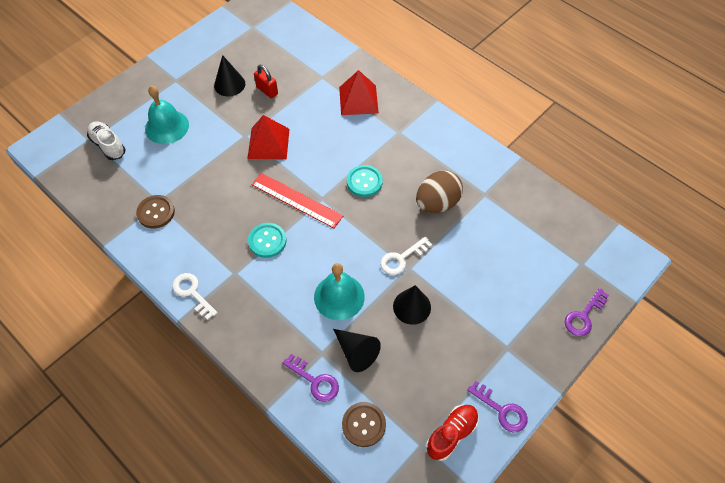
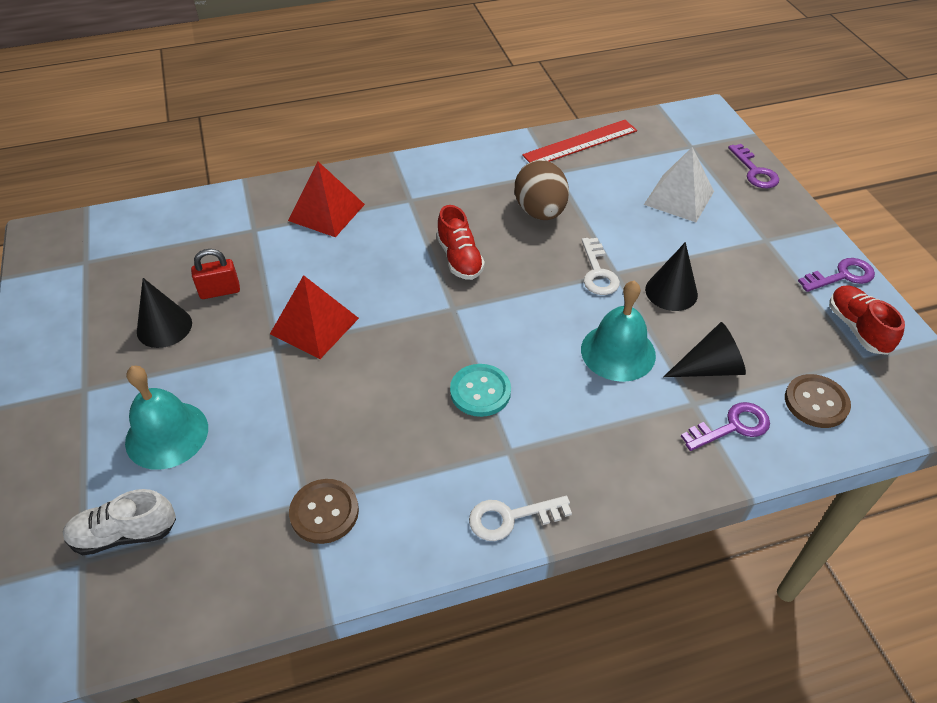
camera: 60 degrees left, 10 degrees down
(296, 200) = (436, 334): red ruler -> red ruler (580, 143)
(364, 182) = (459, 258): turquoise button -> red shoe
(513, 277) = (679, 198): none -> white pyramid

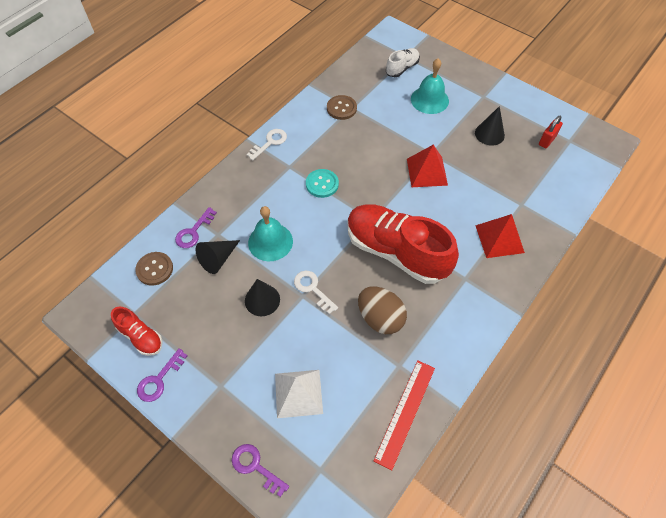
camera: 145 degrees right, 10 degrees up
(220, 291) = (490, 162): red padlock -> red padlock (547, 140)
(459, 258) = (396, 252): red shoe -> red shoe, size x2.14

